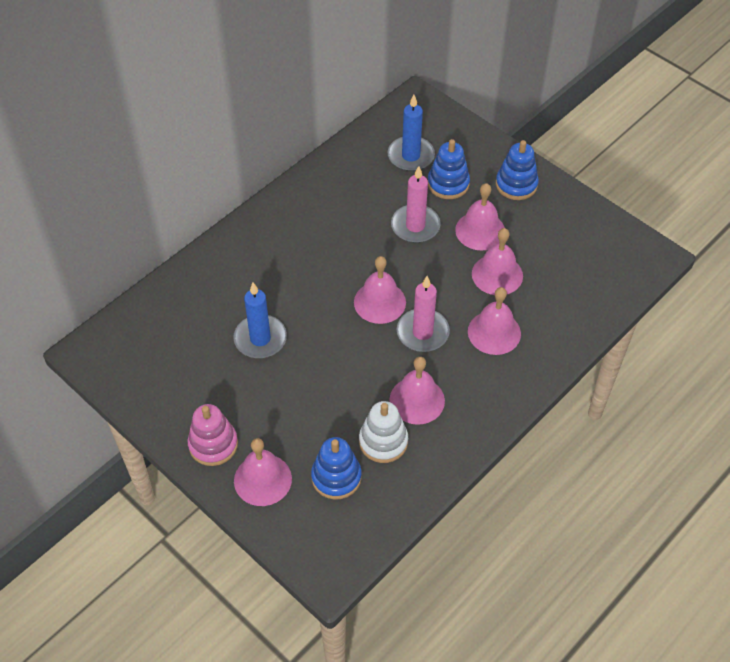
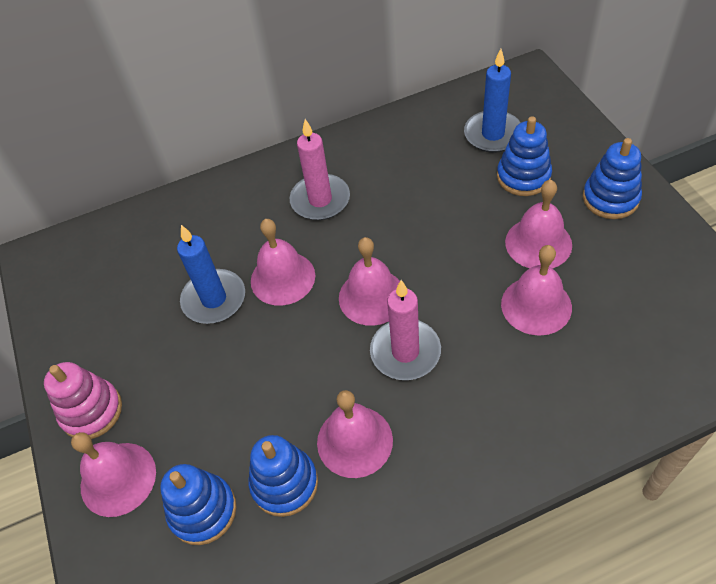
camera: 30 degrees right, 0 degrees up
(383, 441) = (284, 483): white stacking toy -> blue stacking toy
(415, 226) = (459, 216): pink candle -> pink candle (320, 200)
(494, 332) = (498, 382): pink bell -> pink bell (282, 278)

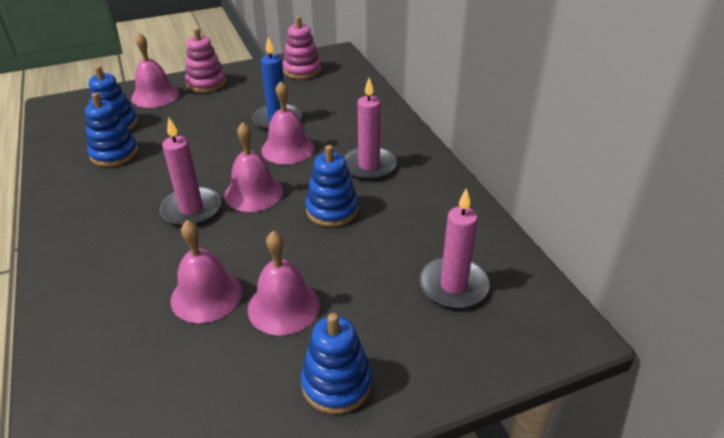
camera: 85 degrees right, 15 degrees down
(79, 291) = (302, 70): none -> pink stacking toy
(354, 441) = (127, 183): pink bell -> none
(493, 134) = (453, 286): blue candle -> pink candle
(523, 176) = (383, 305): blue stacking toy -> blue stacking toy (332, 210)

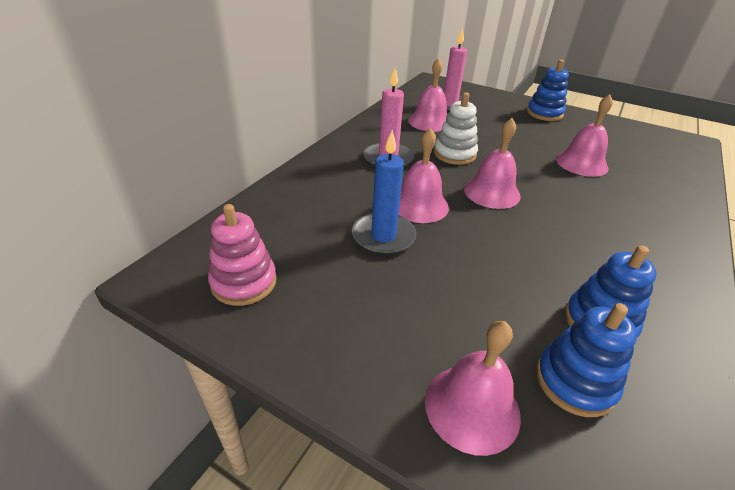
camera: 130 degrees left, 0 degrees up
(191, 209) = (553, 210): pink candle -> none
(206, 83) = (373, 367): pink stacking toy -> none
(283, 306) = (541, 139): pink bell -> pink bell (429, 121)
(332, 210) = (454, 154): blue stacking toy -> white stacking toy

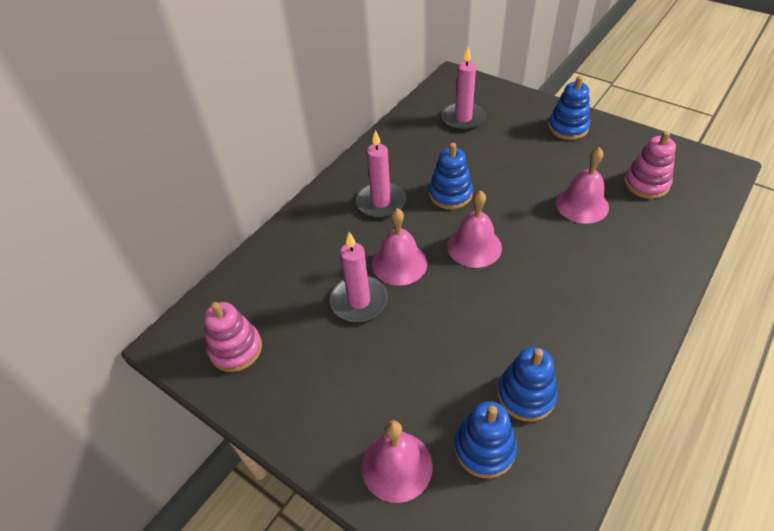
camera: 10 degrees right, 10 degrees up
(383, 236) = (359, 301): blue candle -> pink candle
(429, 121) = (435, 146): pink bell -> none
(454, 154) = (450, 194): white stacking toy -> blue stacking toy
(631, 150) = (646, 184): none -> pink stacking toy

